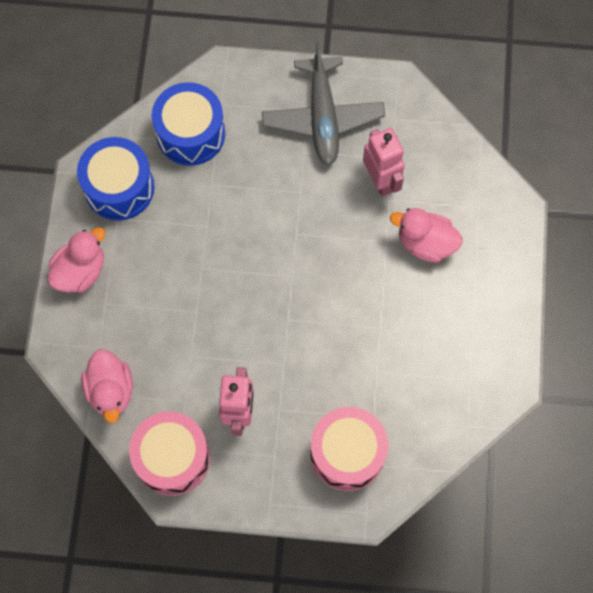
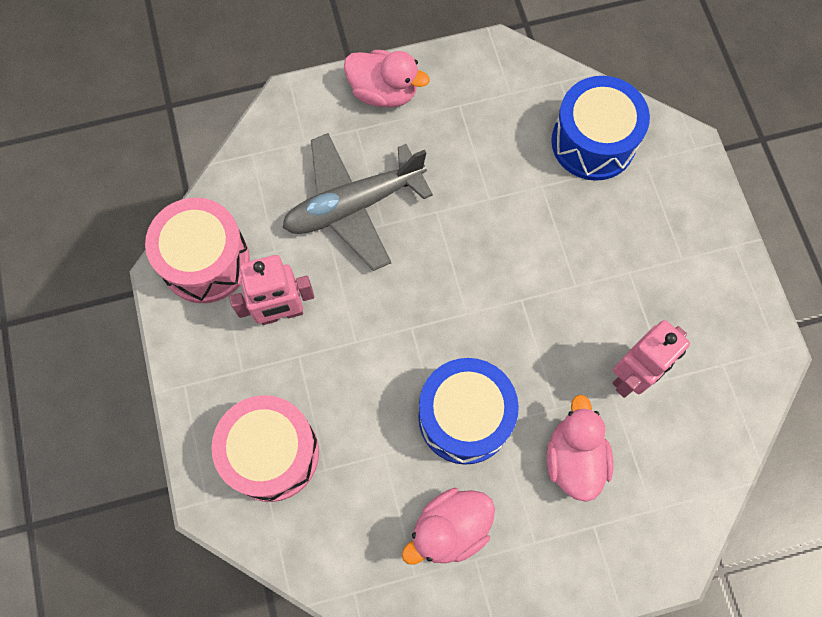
camera: 70 degrees right, 0 degrees up
(111, 390) = (261, 171): pink duck -> pink duck (450, 529)
(119, 187) = (496, 94): blue drum -> blue drum (464, 417)
(322, 117) = (683, 278): grey plane -> grey plane (354, 205)

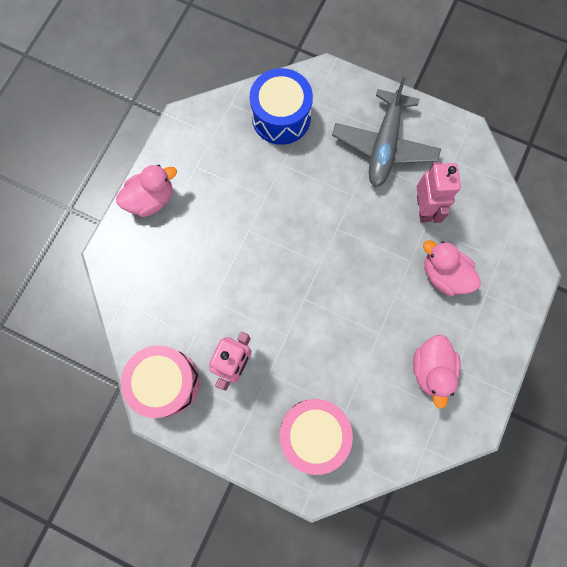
camera: 50 degrees left, 5 degrees up
(354, 205) = (206, 271): grey plane -> grey plane (384, 145)
(464, 417) = (377, 312): blue drum -> none

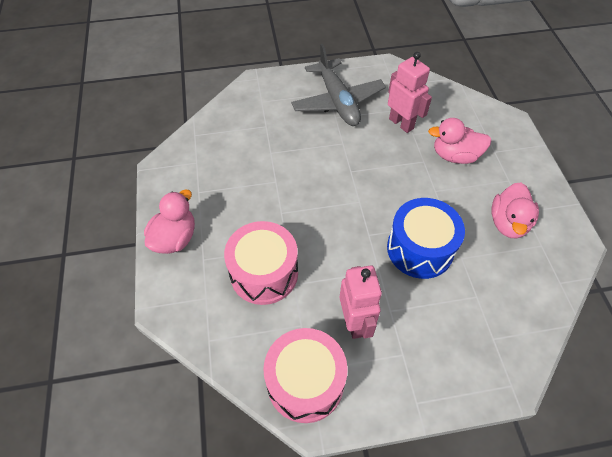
camera: 35 degrees left, 20 degrees down
(281, 117) = (243, 123): blue drum -> blue drum (420, 249)
(313, 433) = (469, 333): pink drum -> pink drum (264, 273)
(431, 369) = (508, 223): pink duck -> pink duck turned 45 degrees clockwise

